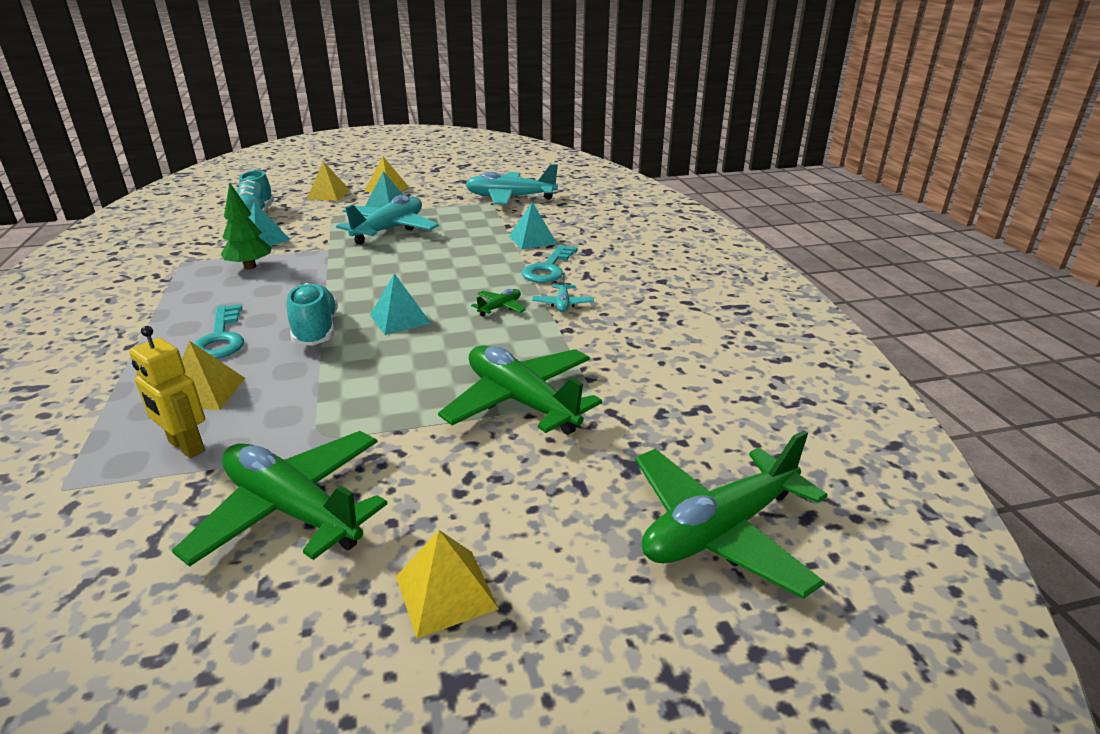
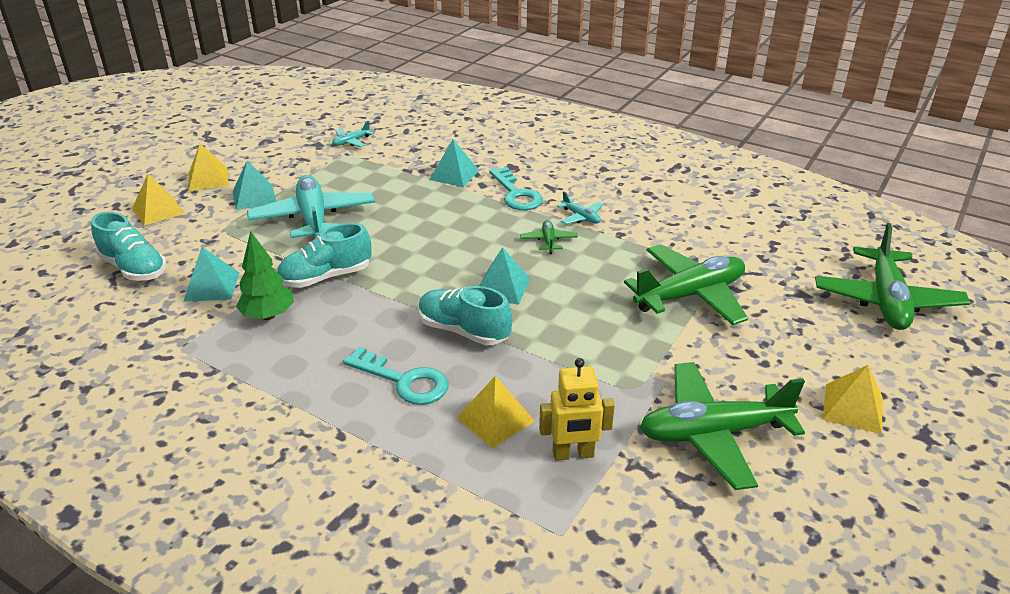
camera: 45 degrees left, 5 degrees up
(321, 262) = (326, 277): none -> turquoise shoe
(510, 198) = (351, 142): turquoise plane -> turquoise plane, size x0.44
(521, 401) = (690, 295): green plane -> green plane turned 150 degrees clockwise

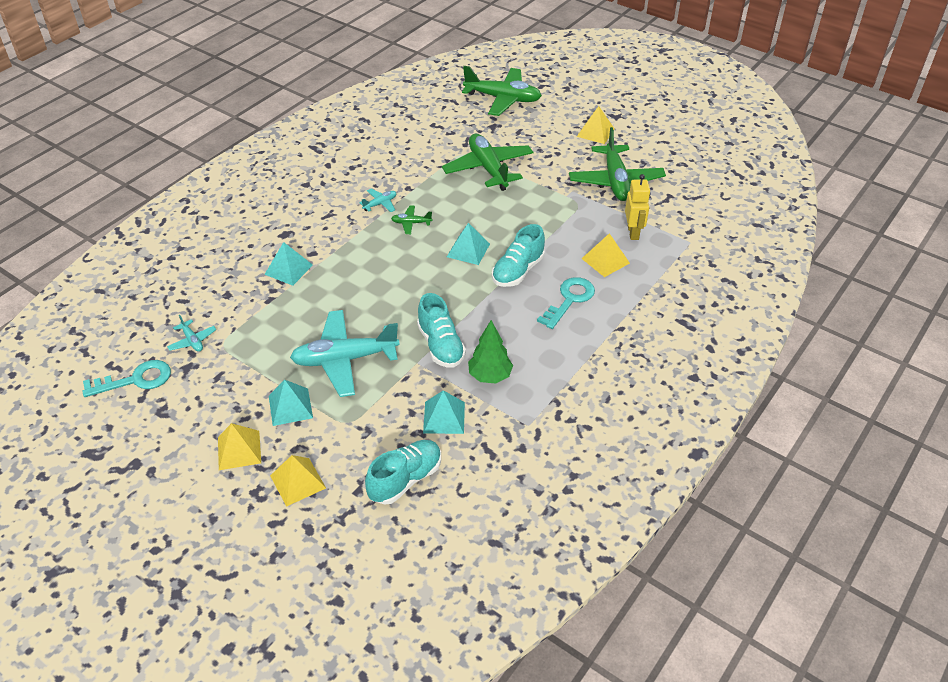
camera: 85 degrees left, 10 degrees up
(516, 194) = (335, 234): turquoise key -> turquoise key (136, 380)

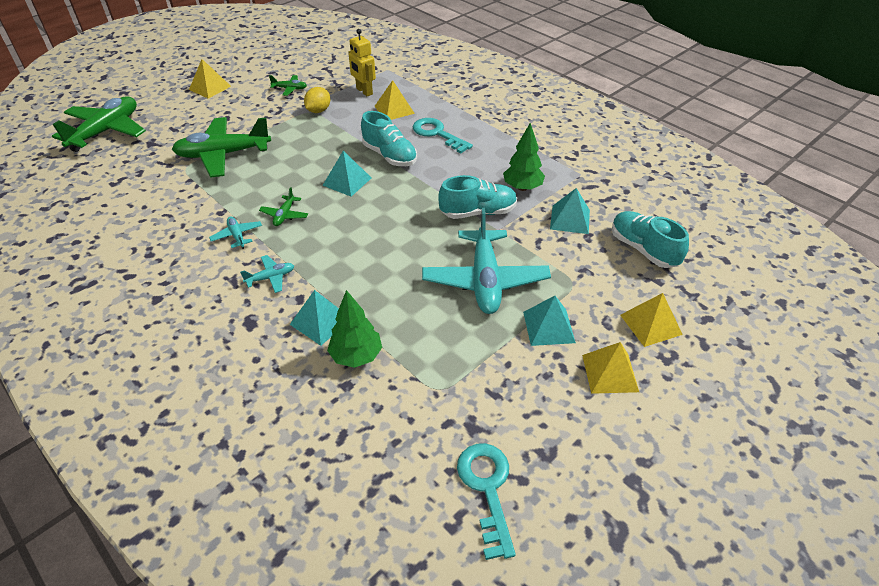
camera: 80 degrees left, 0 degrees up
(192, 341) = (425, 422): turquoise plane -> turquoise plane (271, 278)
(254, 295) = (356, 356): none -> green tree
(582, 208) = (318, 111): none -> yellow lemon
(615, 181) = (290, 89): green plane -> green plane, size x0.44
(633, 232) = (364, 91): yellow robot -> yellow robot turned 135 degrees counterclockwise

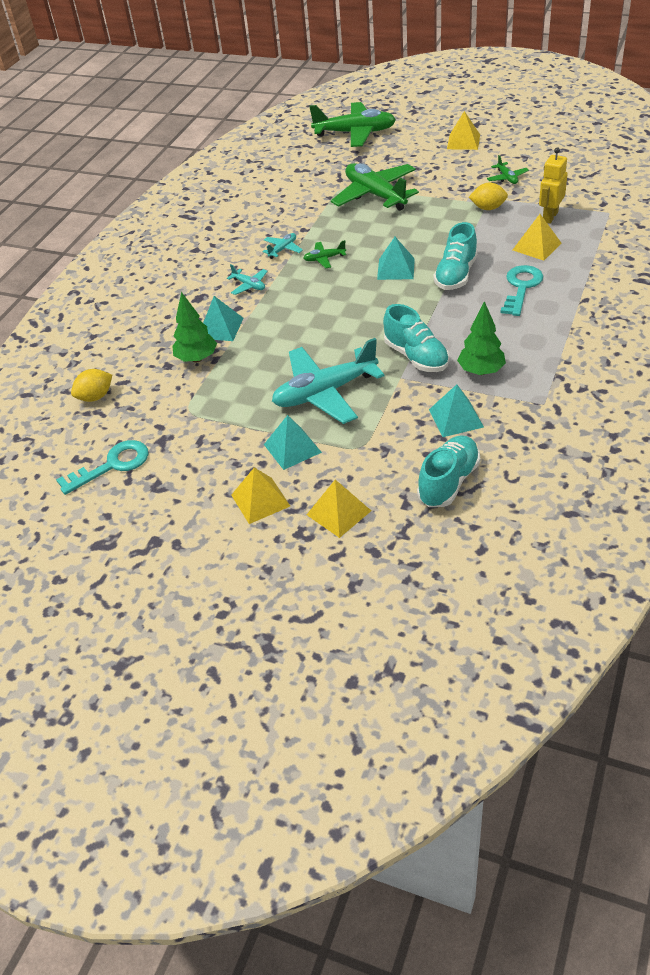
camera: 70 degrees right, 0 degrees up
(348, 473) = (95, 397): none -> yellow lemon

